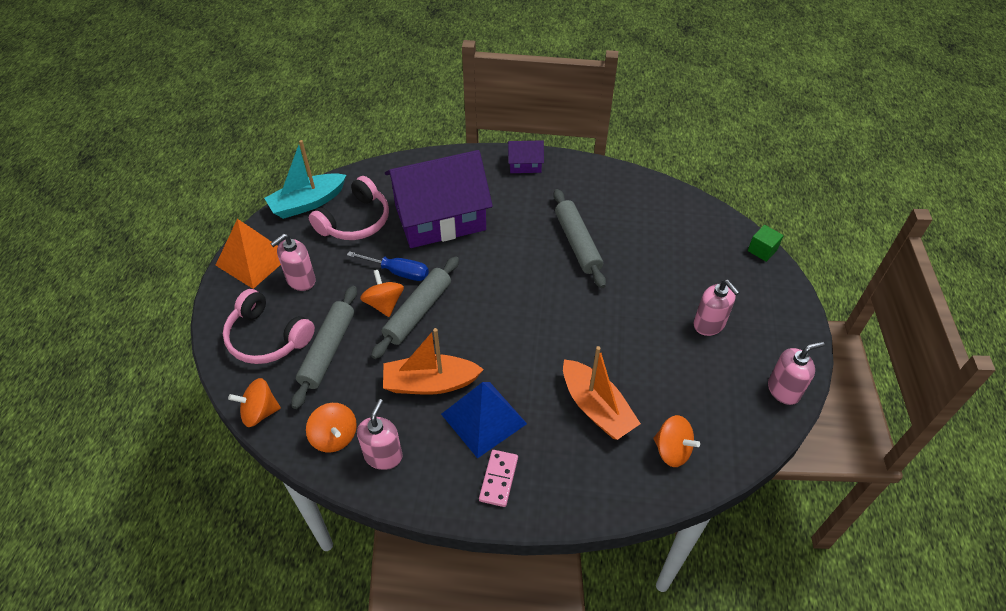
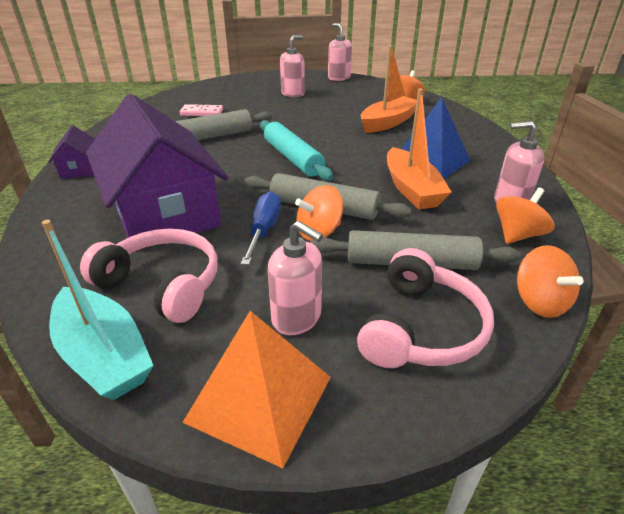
camera: 100 degrees left, 15 degrees down
(498, 479) = (480, 151): pink domino -> pink domino (202, 113)
(515, 302) = (293, 158): none -> turquoise rolling pin
(762, 250) = (217, 81): green cube -> none

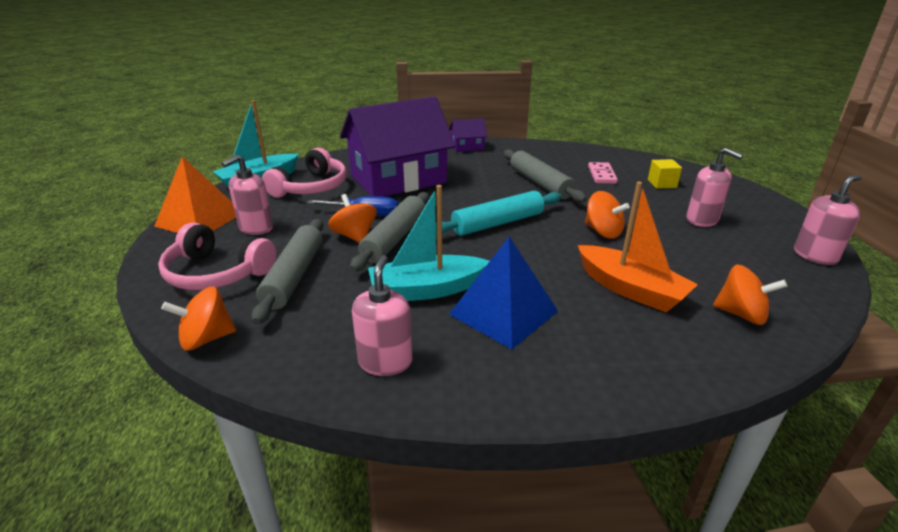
camera: 90 degrees right, 5 degrees down
(228, 96) = (662, 184): none -> yellow cube
(411, 189) = (426, 290): orange boat -> turquoise boat
(517, 235) = (314, 351): orange spinning top -> orange spinning top (603, 232)

